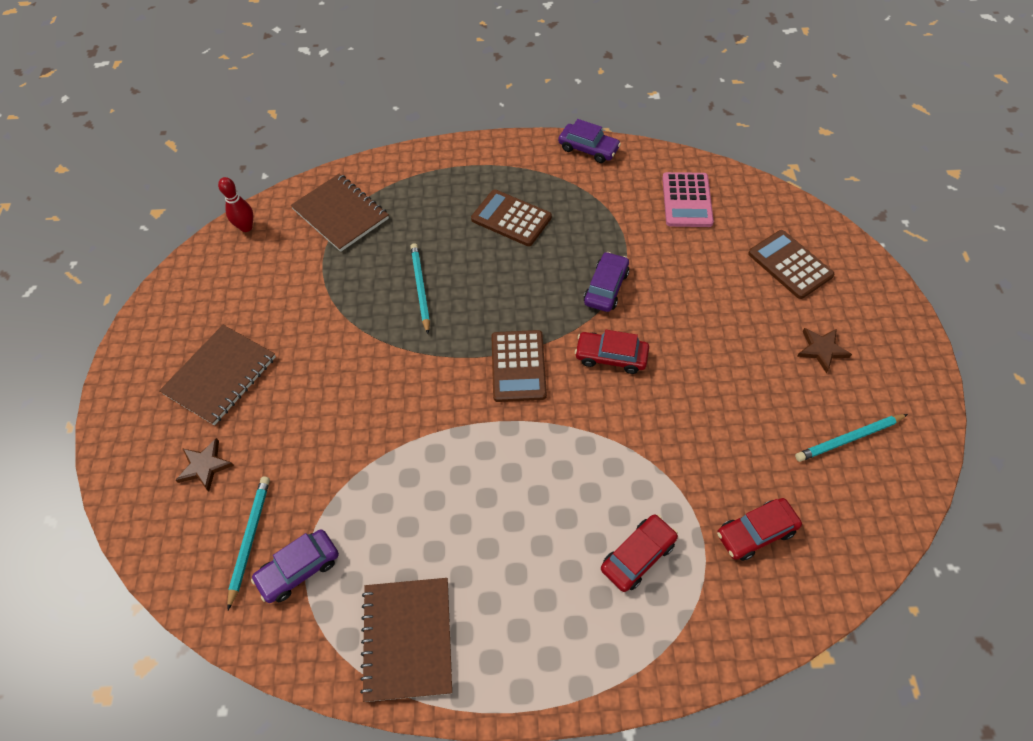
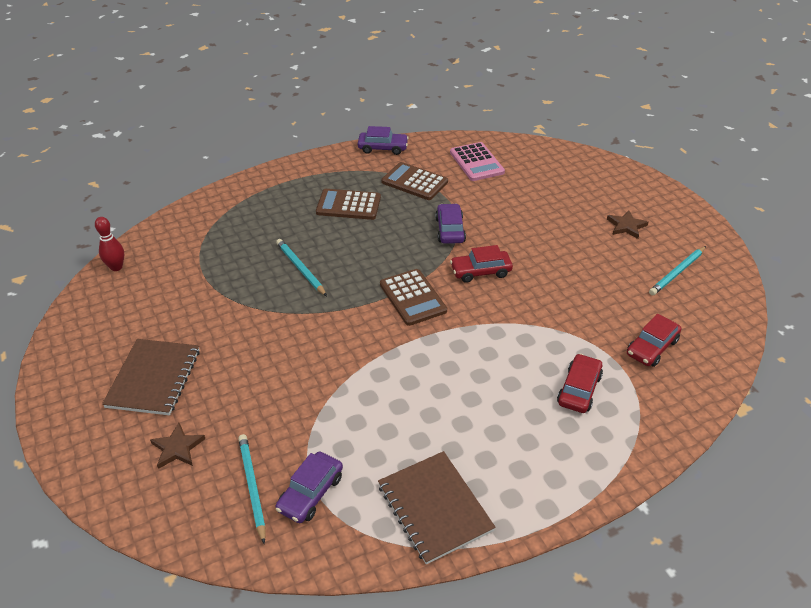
camera: 25 degrees left, 15 degrees down
(340, 214) = (200, 237): brown notebook -> none
(790, 264) = (573, 182): brown calculator -> brown calculator (414, 182)

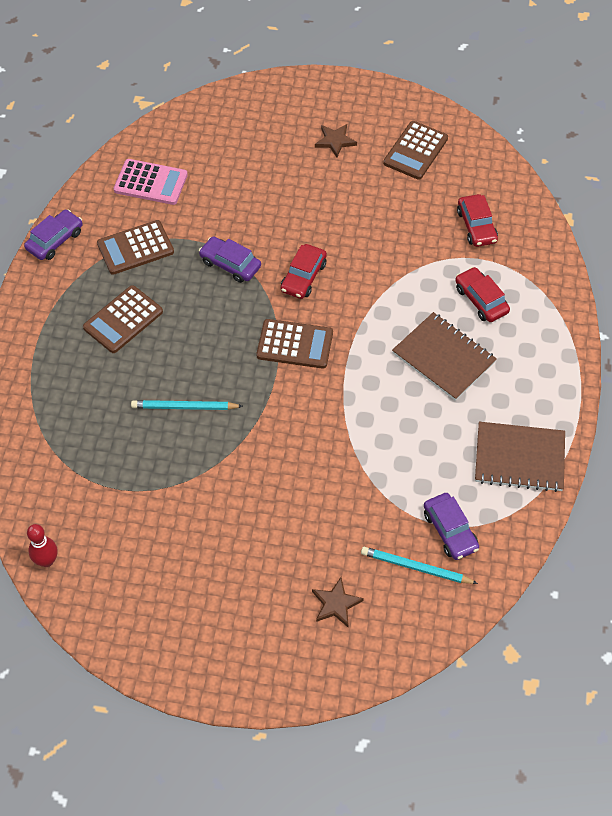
camera: 55 degrees left, 15 degrees up
(153, 378) = (238, 589): brown notebook -> brown notebook (443, 358)
(677, 272) = (415, 151): turquoise pencil -> brown calculator

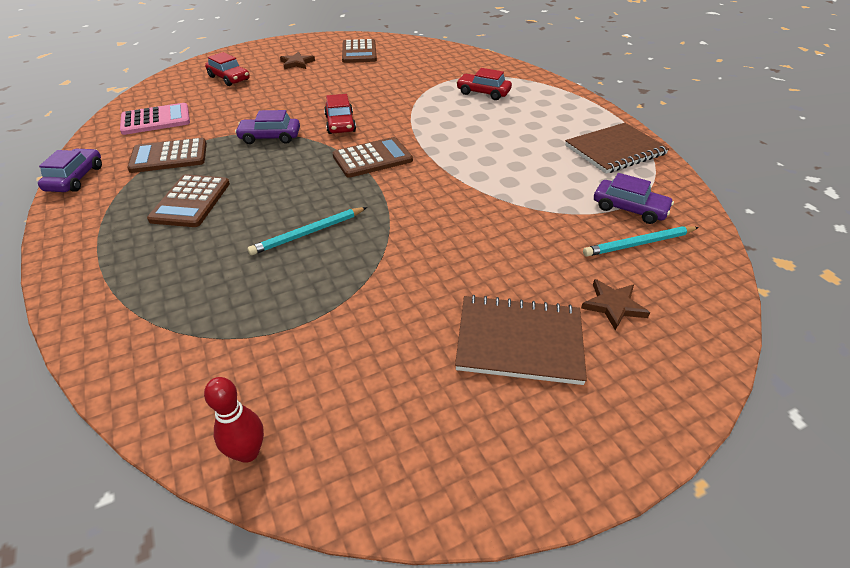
camera: 35 degrees left, 15 degrees down
(135, 248) = (169, 156): brown calculator -> brown calculator turned 45 degrees clockwise
(443, 358) = (494, 124): brown notebook -> brown notebook (519, 341)
(476, 226) = (438, 67): red car -> red car (229, 78)

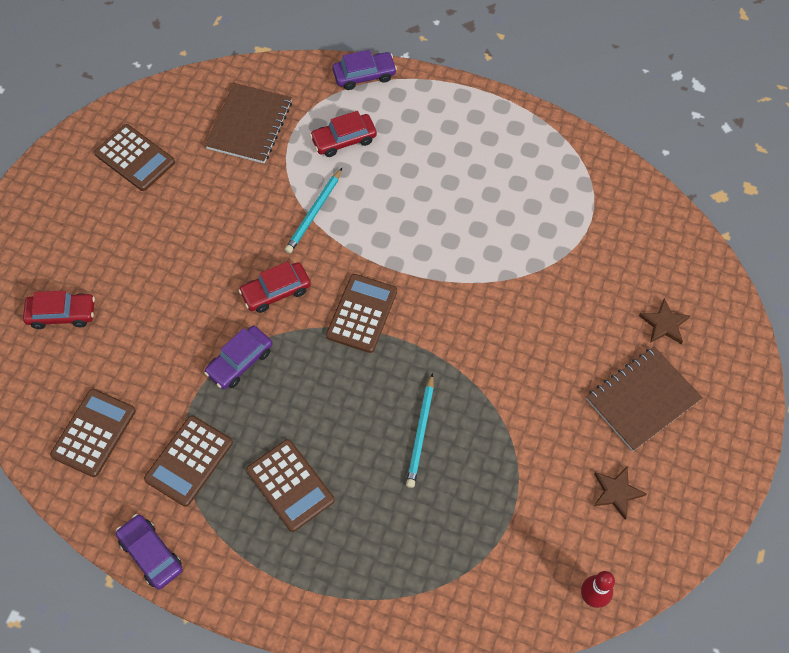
camera: 45 degrees left, 20 degrees up
(156, 120) = (94, 433): pink calculator -> brown calculator
(297, 63) = (95, 230): brown star -> brown star (616, 492)
(340, 124) = (276, 291): red car -> red car turned 120 degrees clockwise
(615, 150) = (528, 147): brown notebook -> brown notebook (249, 125)
(629, 208) = (597, 216): purple car -> purple car (364, 75)
(639, 244) = (632, 251): turquoise pencil -> turquoise pencil (314, 213)

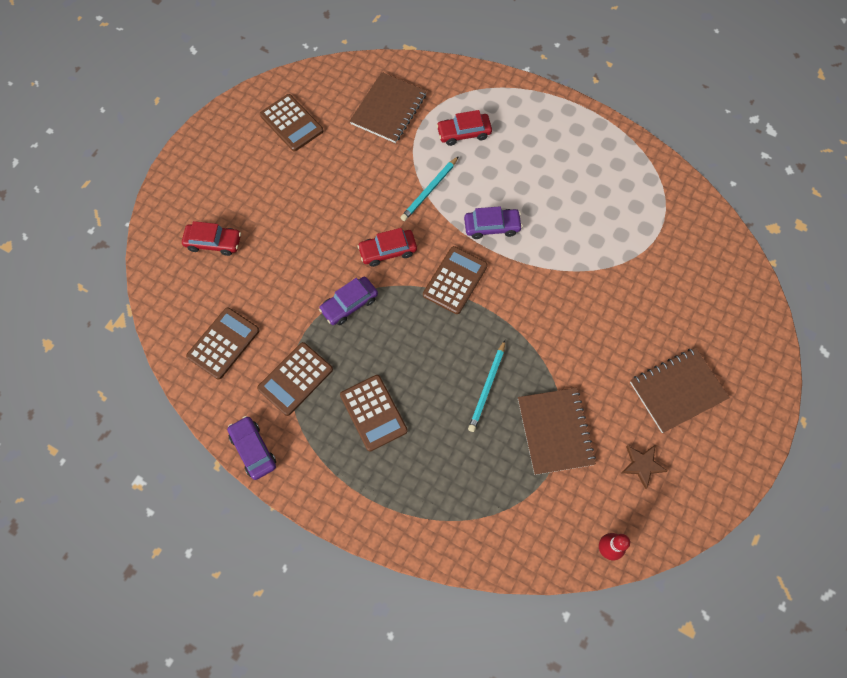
camera: 10 degrees right, 5 degrees up
(364, 75) = (489, 81): purple car -> purple car (492, 226)
(509, 471) = (555, 431): none -> brown notebook
(664, 324) = (707, 330): brown star -> none

